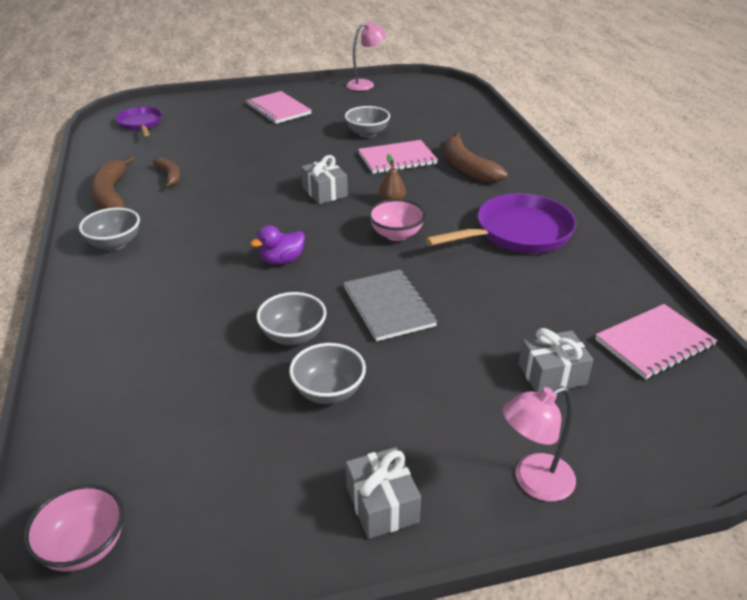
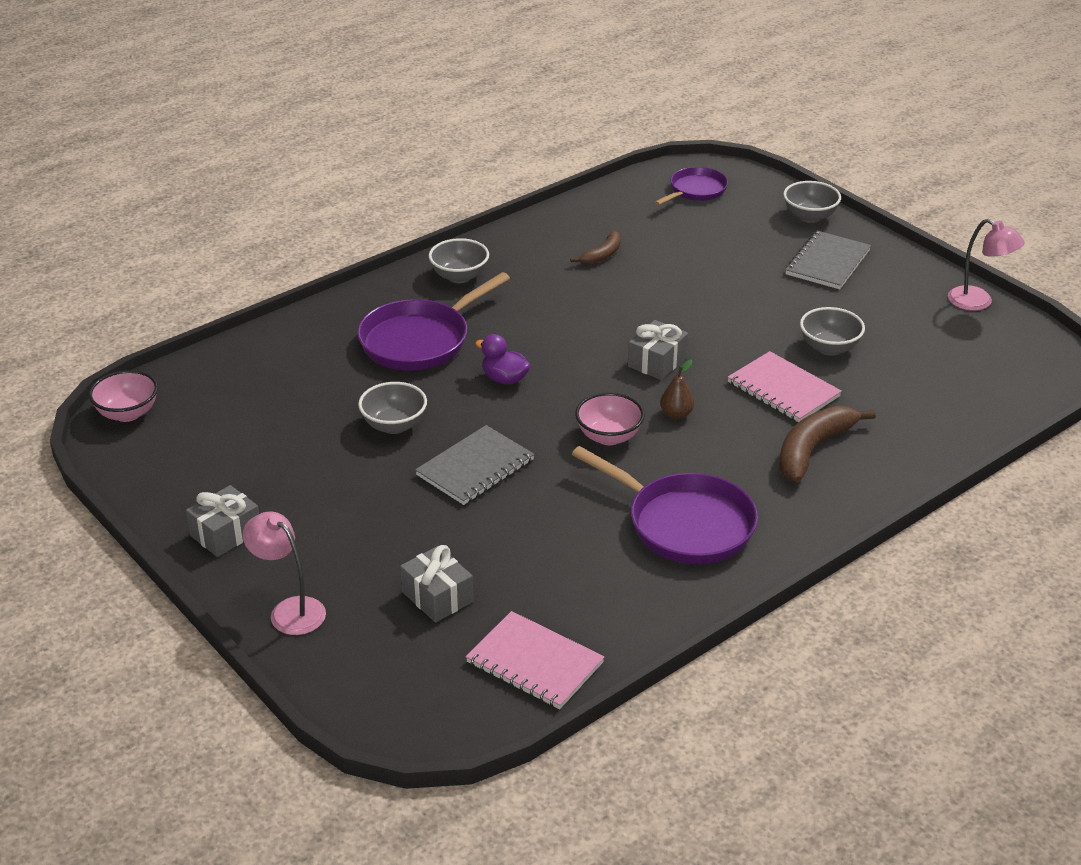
camera: 65 degrees right, 0 degrees up
(111, 194) = (539, 237): brown banana -> none
(182, 288) = (420, 340): none -> purple pan
(278, 109) = (827, 262): pink notebook -> grey notebook
(328, 391) = (334, 468): grey bowl -> grey bowl (809, 217)

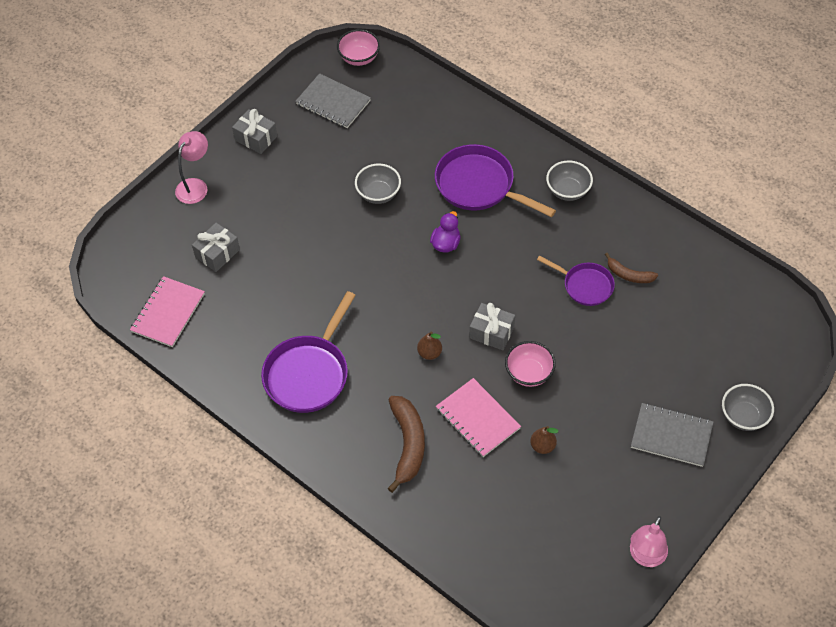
camera: 80 degrees right, 20 degrees up
(475, 468) = (343, 247): grey notebook -> grey notebook (333, 102)
(609, 437) = (394, 316): pink bowl -> pink bowl (529, 373)
(695, 191) = (755, 325): purple pan -> purple pan (585, 285)
(783, 390) = (477, 419): pink notebook -> pink notebook turned 75 degrees counterclockwise
(813, 449) = (408, 444): brown banana -> brown banana turned 60 degrees clockwise
(829, 348) = (542, 446): grey bowl -> brown pear

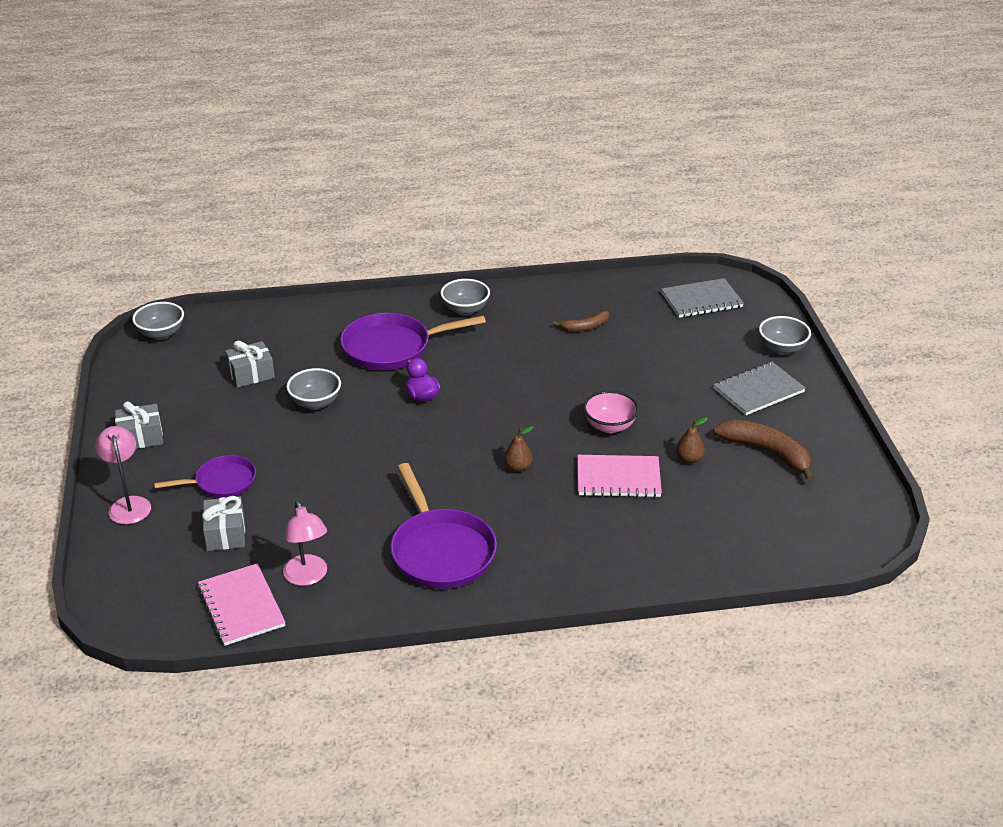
camera: 50 degrees left, 20 degrees down
(333, 102) = (181, 373): grey notebook -> grey notebook (701, 300)
(359, 58) = (161, 334): pink bowl -> grey bowl
(408, 444) = (594, 533): brown banana -> brown banana (767, 452)
(491, 332) = (544, 423): grey gift -> grey gift (251, 374)
(585, 285) = (565, 352): purple pan -> purple pan (221, 482)
(645, 557) = (855, 466): pink lamp -> pink lamp (308, 577)

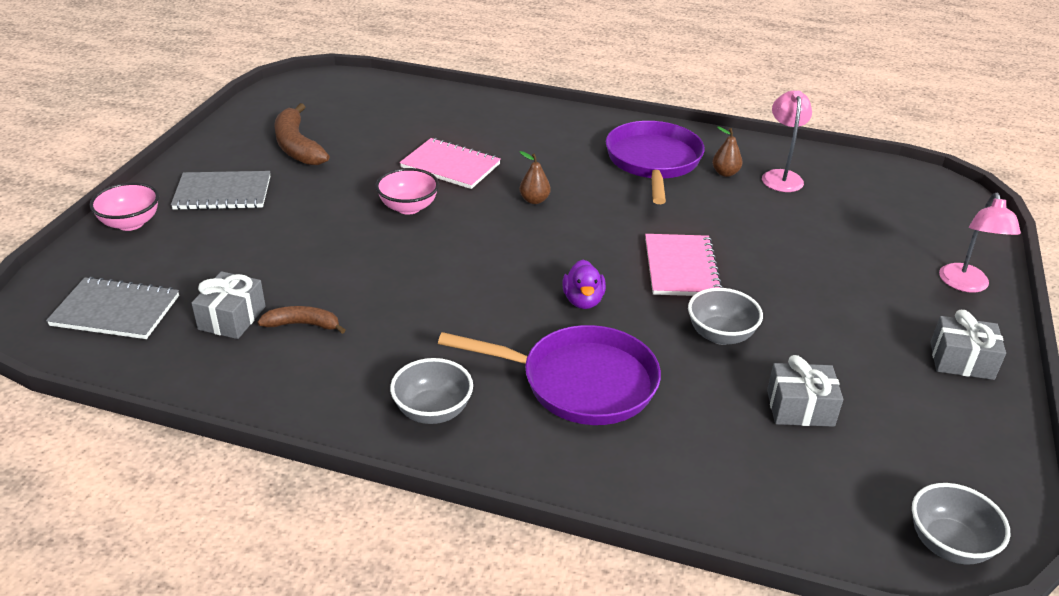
camera: 155 degrees left, 0 degrees up
(221, 482) = (856, 277): purple pan -> none
(225, 534) = (855, 228): grey gift -> grey gift (232, 318)
(241, 606) = (846, 173): pink notebook -> pink notebook (681, 267)
(689, 459) = (370, 161): brown pear -> brown pear (725, 173)
(782, 348) = (130, 223): grey bowl -> pink bowl

